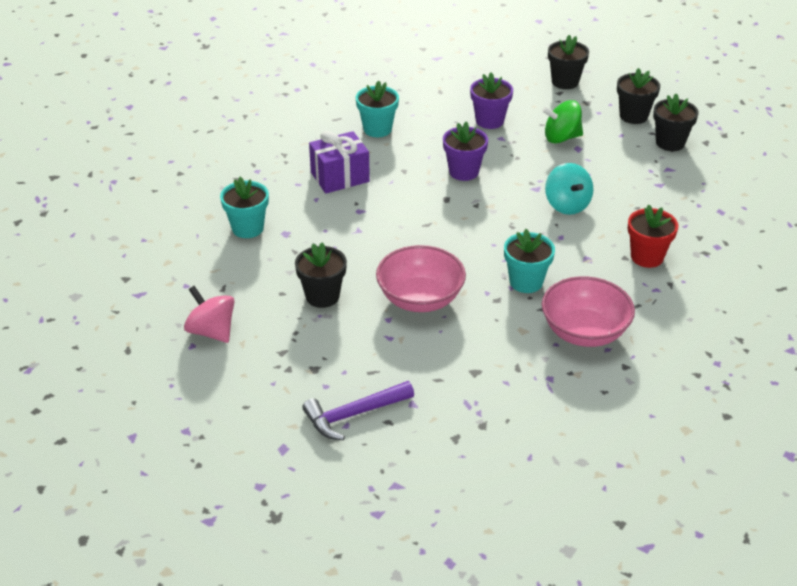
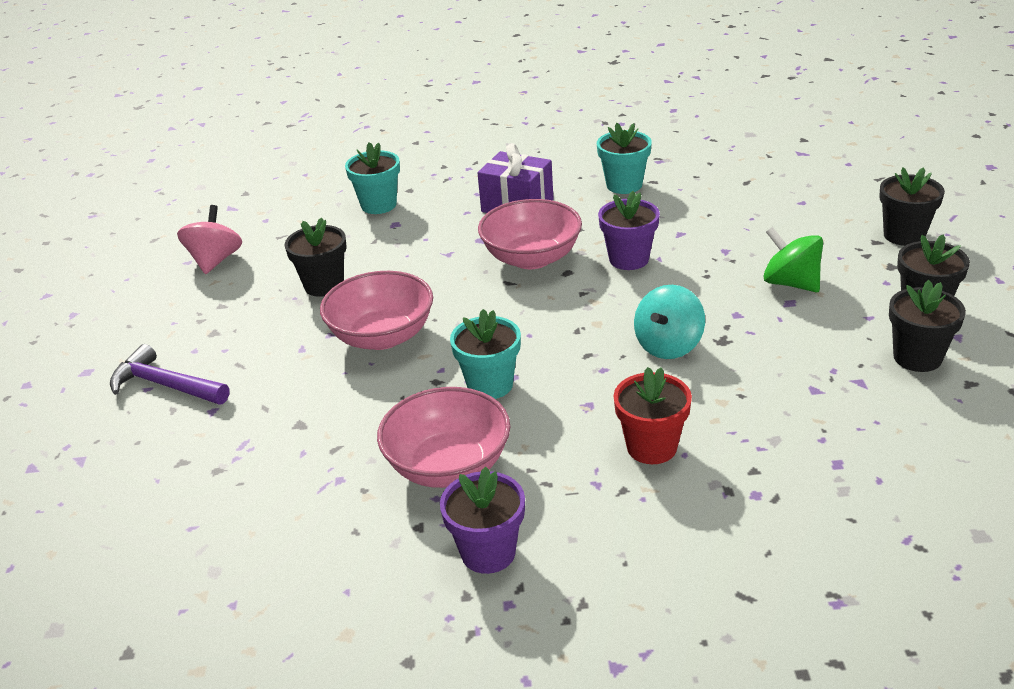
camera: 55 degrees right, 5 degrees down
(412, 203) = (532, 258): none -> pink bowl
(489, 121) = (744, 230): purple flower pot -> purple flower pot (488, 552)

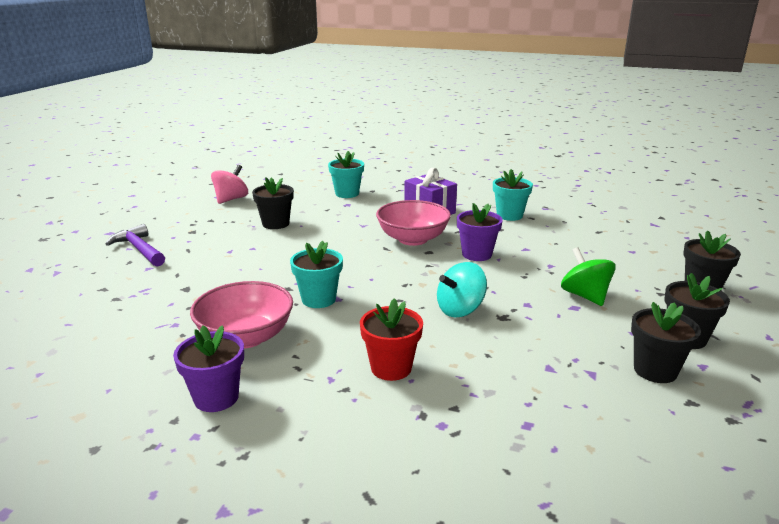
camera: 20 degrees right, 10 degrees down
(382, 336) = (281, 256): pink bowl -> none

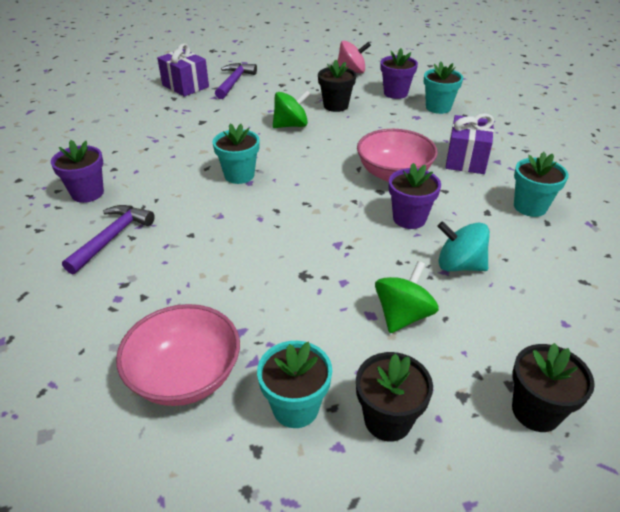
camera: 55 degrees right, 15 degrees up
(90, 275) = (185, 86): none -> purple gift
(246, 337) = (162, 171): pink bowl -> pink bowl (185, 376)
(274, 251) = (291, 125): none -> green spinning top
(299, 198) = (395, 93): none -> purple flower pot
(331, 402) = (112, 238): none -> purple hammer
(391, 368) = (173, 246): red flower pot -> none
(460, 309) = (292, 247): turquoise spinning top -> turquoise spinning top (459, 265)
(655, 370) = (295, 407): black flower pot -> turquoise flower pot

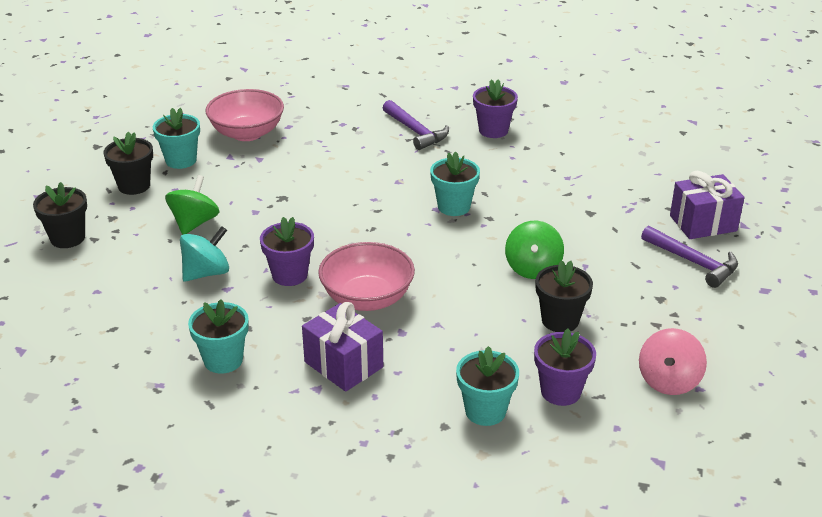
camera: 120 degrees right, 5 degrees down
(403, 315) = (194, 223): green spinning top -> green spinning top turned 135 degrees counterclockwise

